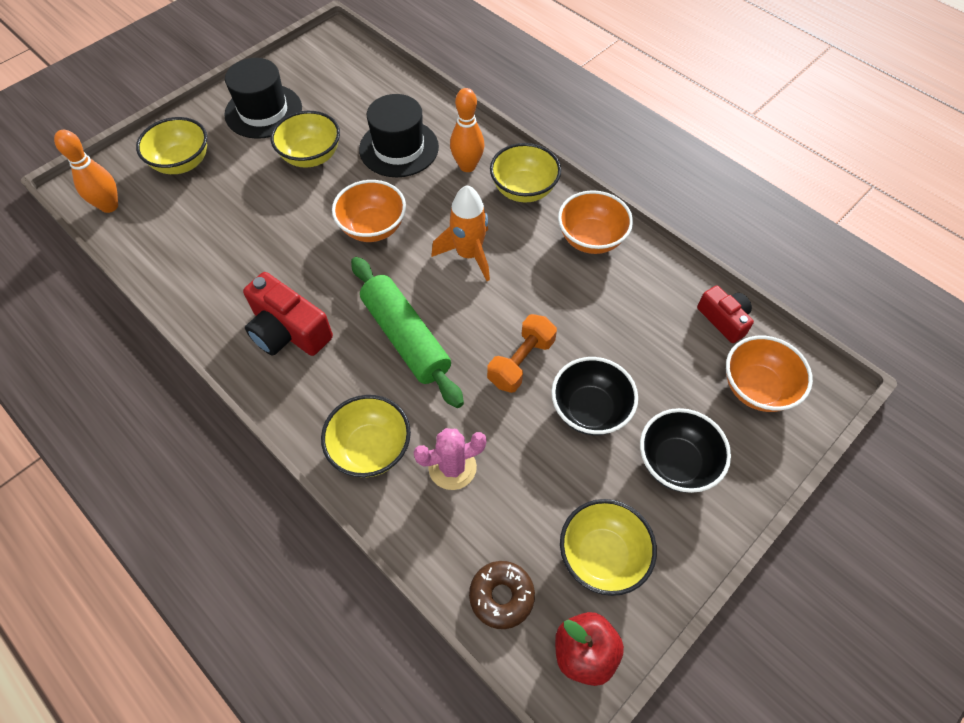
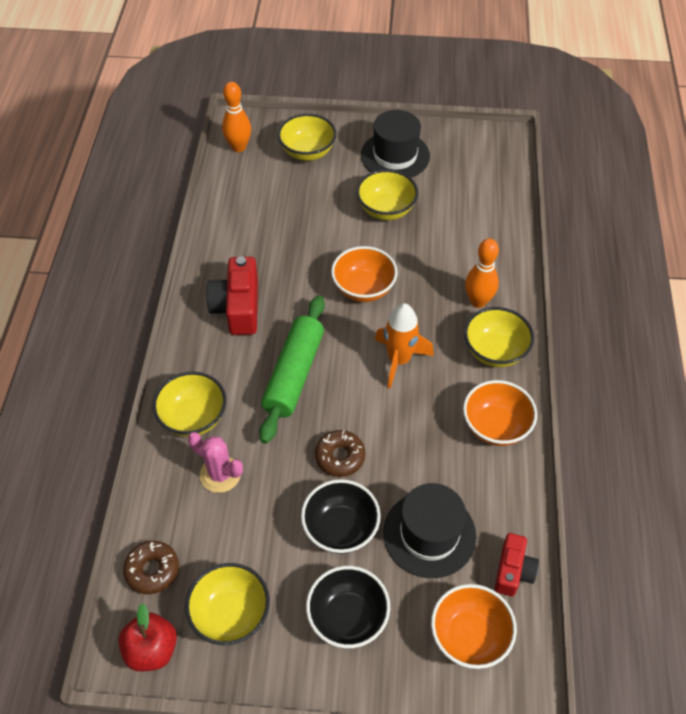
camera: 50 degrees right, 5 degrees down
(399, 148) = (448, 250): black hat -> black hat (429, 534)
(521, 362) = (340, 457): orange dumbbell -> brown donut

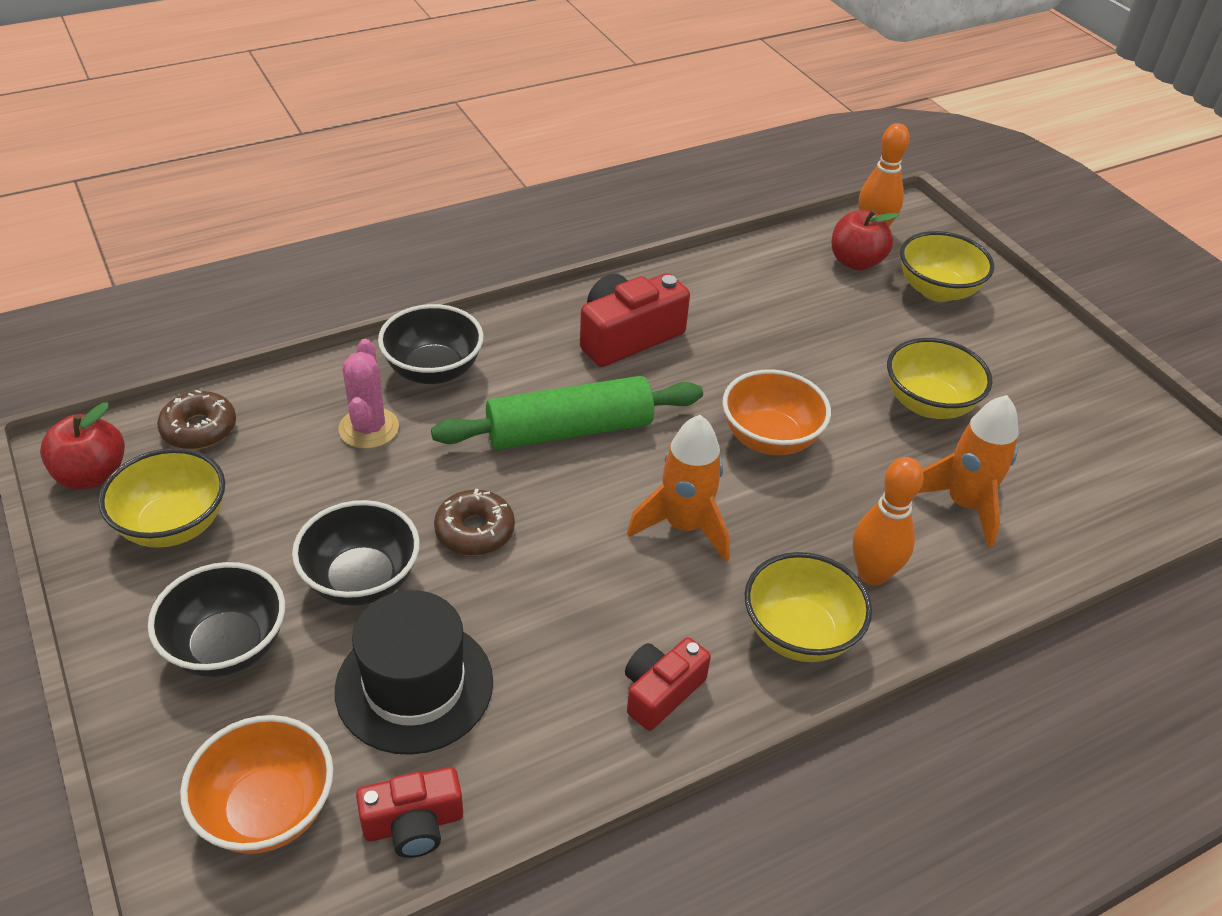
camera: 55 degrees right, 10 degrees down
(193, 418) = (433, 370): yellow bowl -> black bowl
(258, 170) = (856, 262): none -> red apple
(395, 155) = (1034, 373): black hat -> none
(459, 240) = (964, 505): none -> orange rocket
(495, 426) = (661, 692): orange bowl -> red camera

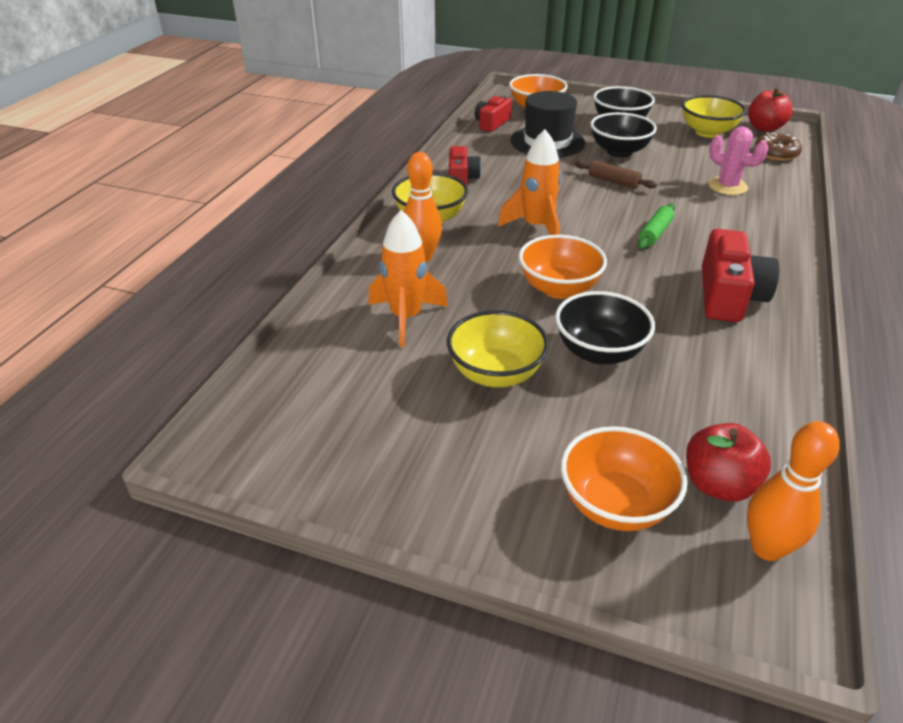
camera: 140 degrees right, 5 degrees down
(433, 370) = (763, 220): black bowl -> black bowl (599, 352)
(475, 531) = (613, 181): brown donut -> brown rolling pin
(569, 430) = (655, 233): green rolling pin -> green rolling pin, size x0.50
(937, 290) = (615, 504): yellow bowl -> orange bowl

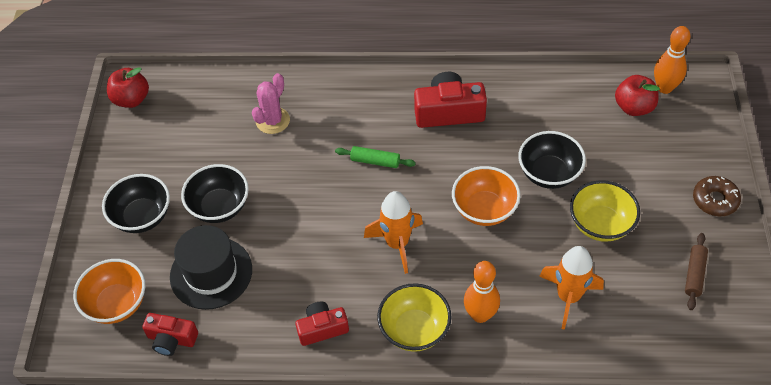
camera: 105 degrees left, 15 degrees up
(613, 181) = (288, 202): brown rolling pin -> brown rolling pin (694, 274)
(615, 504) = (673, 147): orange bowl -> none
(707, 132) = (153, 142): yellow bowl -> none
(776, 153) = (192, 90): brown donut -> brown donut (715, 200)

